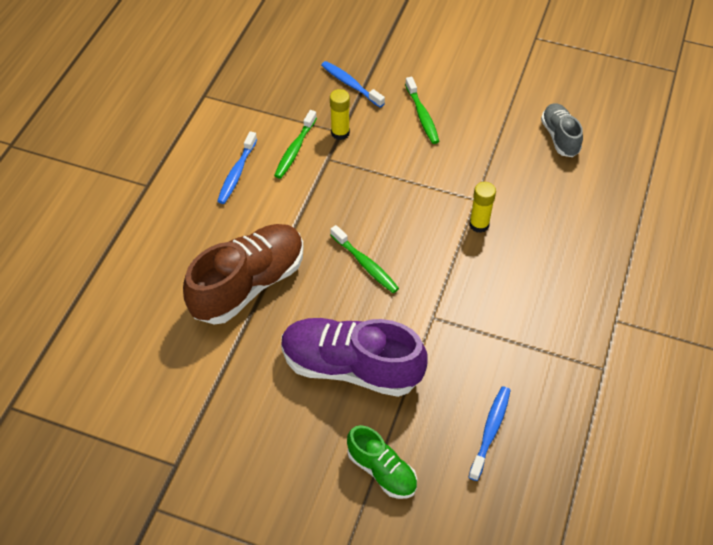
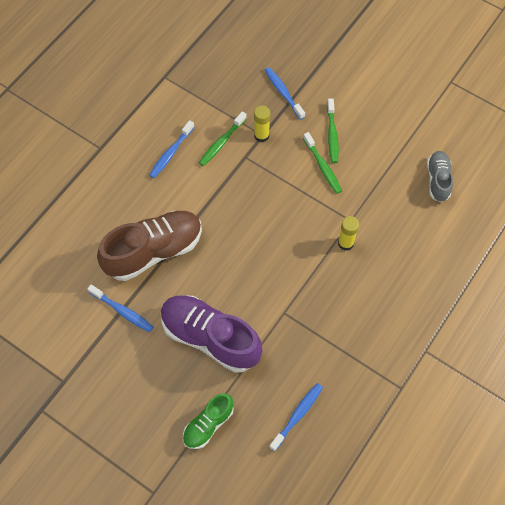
camera: 15 degrees right, 10 degrees up
(229, 362) = (122, 311): none -> blue toothbrush
(365, 264) = (246, 256): green toothbrush -> green toothbrush (323, 167)
(382, 470) = (208, 424): green shoe -> green shoe turned 75 degrees clockwise

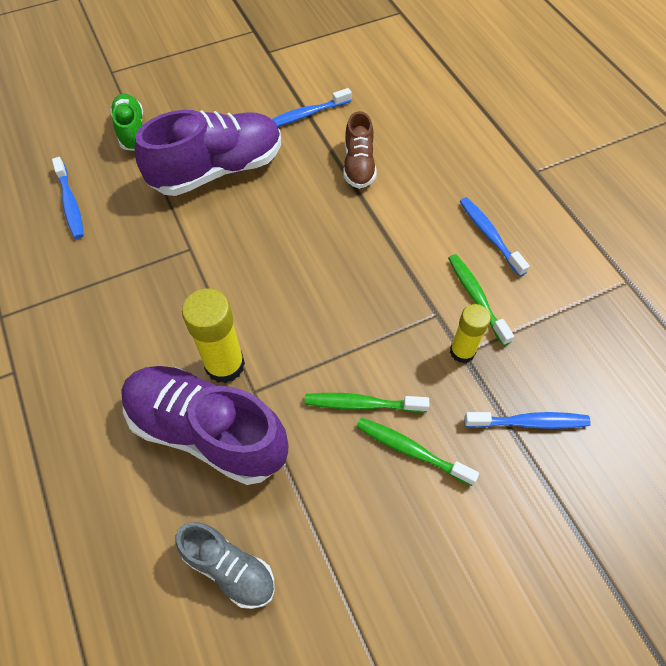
camera: 120 degrees right, 5 degrees down
(154, 251) = (358, 165): brown shoe -> brown shoe, size x0.54
(345, 243) = (225, 365): yellow glue stick -> yellow glue stick, size x1.54
(386, 228) = (207, 431): none -> purple shoe

